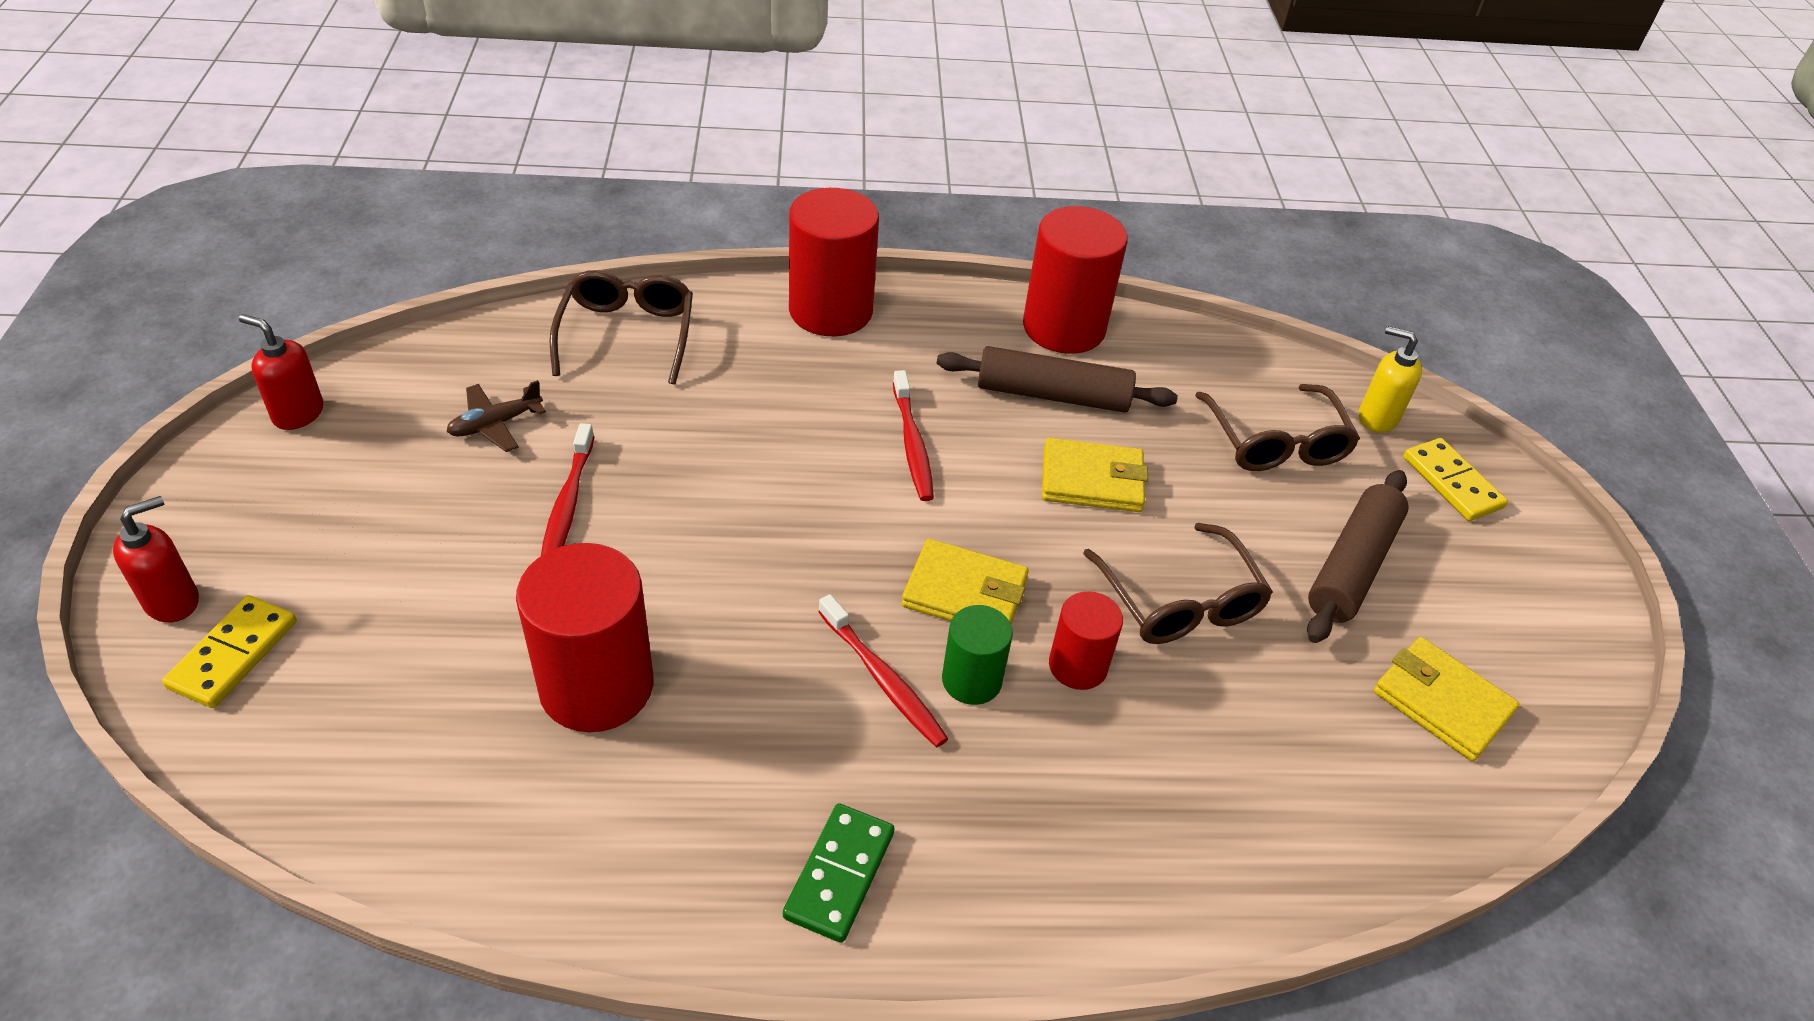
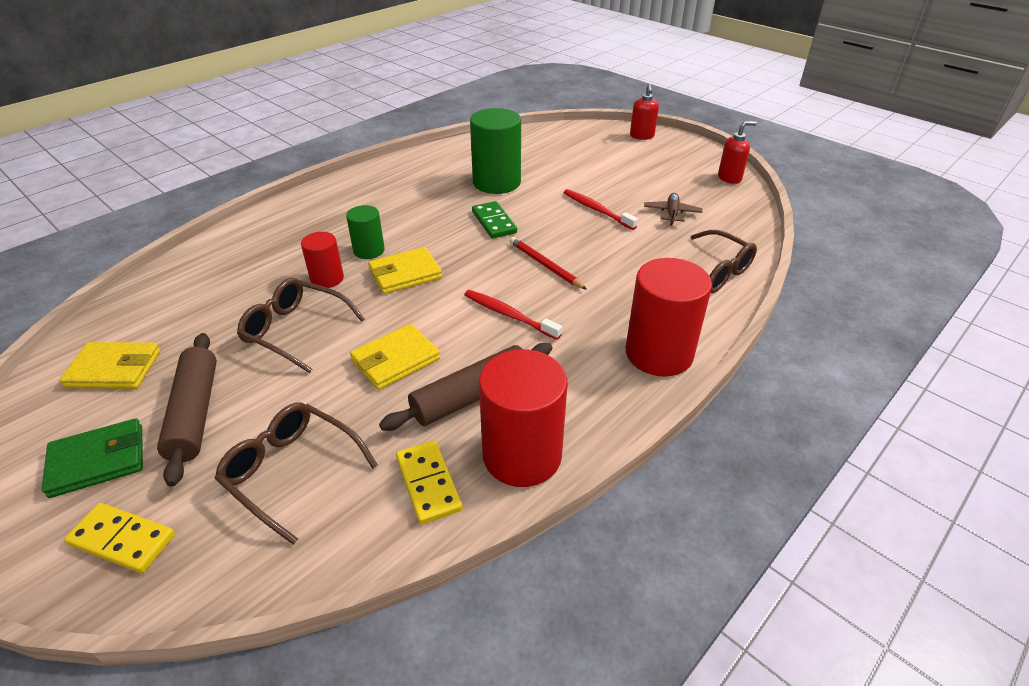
camera: 140 degrees right, 5 degrees down
(234, 654) = (603, 138): yellow domino -> yellow domino (428, 483)
(596, 686) = (496, 182): red cylinder -> green cylinder
(778, 473) = (545, 265): none -> red pencil
(840, 875) = (359, 190): green domino -> green domino (494, 222)
(883, 679) = (404, 232): red toothbrush -> none
(1377, 418) = (211, 564): yellow soap dispenser -> none
(1471, 578) = (98, 461): none -> green wallet

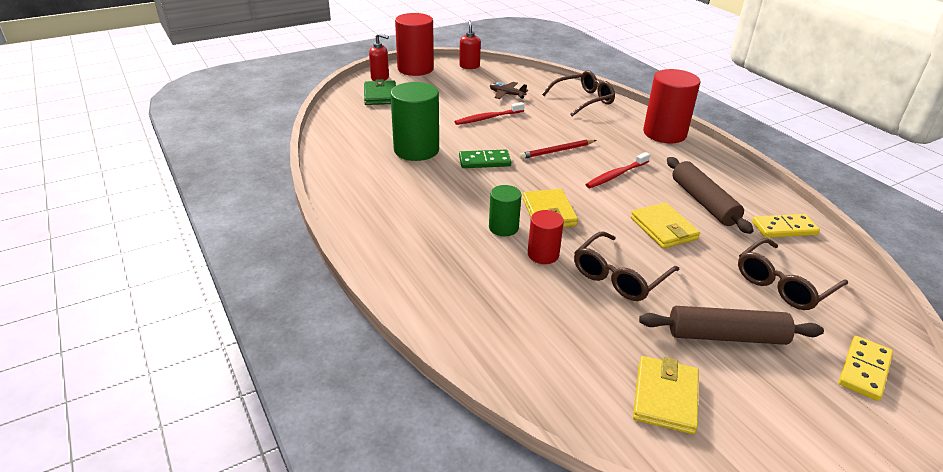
camera: 75 degrees left, 5 degrees down
(98, 461) = (788, 395): green wallet -> green wallet (380, 95)
(522, 455) = (756, 193): red cylinder -> red cylinder (415, 69)

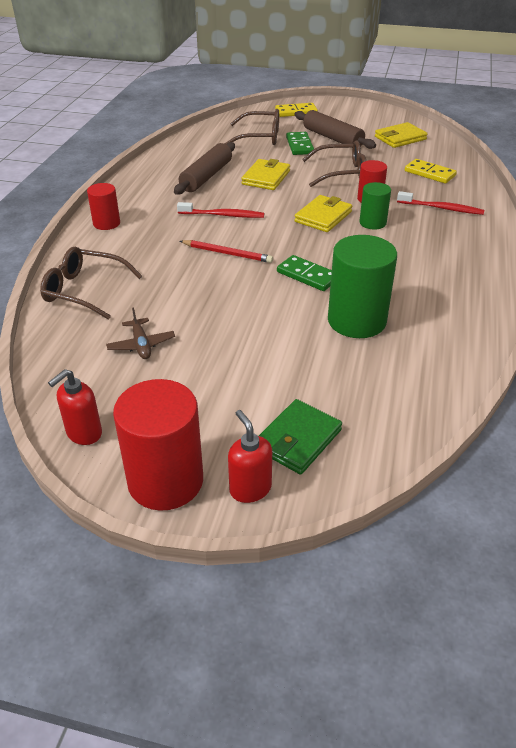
camera: 135 degrees left, 5 degrees up
(488, 118) = (223, 322): red toothbrush -> red toothbrush (441, 208)
(664, 133) = (106, 223): red cylinder -> red cylinder, size x0.56
(727, 296) = (299, 145): none -> green domino
(784, 228) = (196, 149): yellow domino -> yellow domino (429, 173)

